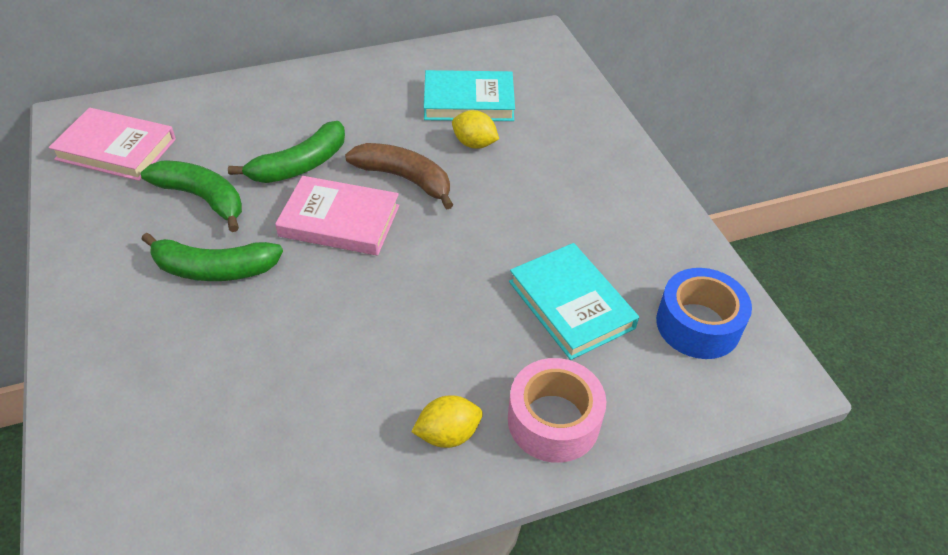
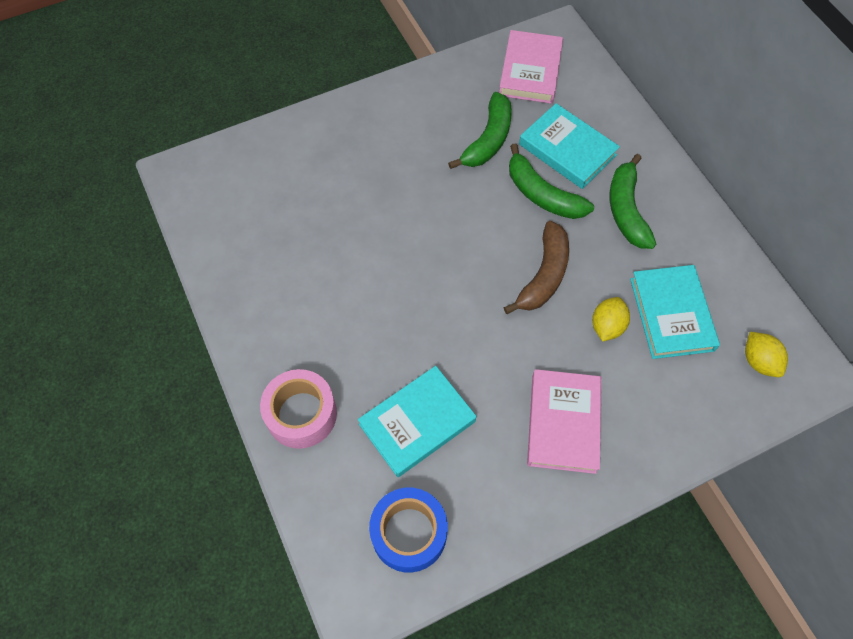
camera: 85 degrees right, 15 degrees up
(214, 269) = (417, 167): green banana -> green banana (626, 210)
(247, 137) = (567, 150): none -> turquoise book
(339, 221) = (482, 236): pink book -> pink book (563, 423)
(448, 434) = (286, 342): yellow lemon -> yellow lemon (759, 361)

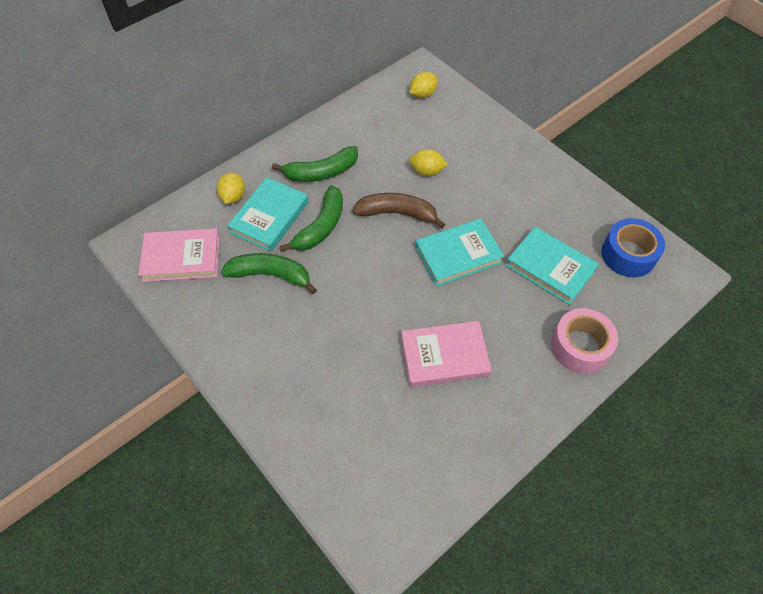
camera: 105 degrees left, 5 degrees down
(563, 423) = (510, 185): pink book -> pink book (444, 356)
(605, 121) = (233, 196): none -> yellow lemon
(671, 314) = (404, 138): turquoise book -> turquoise book (458, 255)

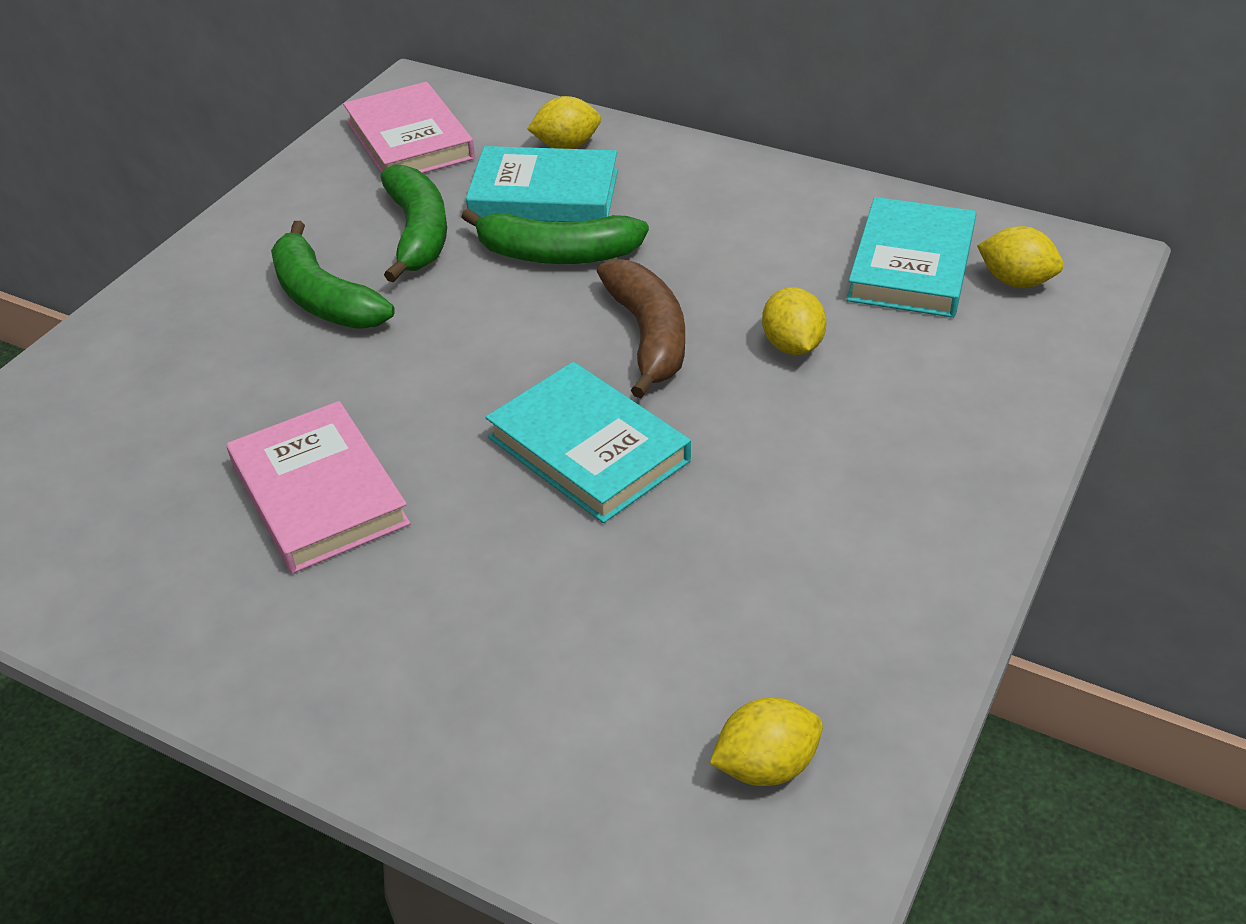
camera: 70 degrees right, 15 degrees down
(321, 172) = (688, 217): green banana -> green banana (324, 298)
(550, 268) = (634, 611): turquoise book -> turquoise book (911, 265)
(580, 347) = (423, 718): pink tape -> none
(628, 254) = (765, 765): blue tape -> yellow lemon

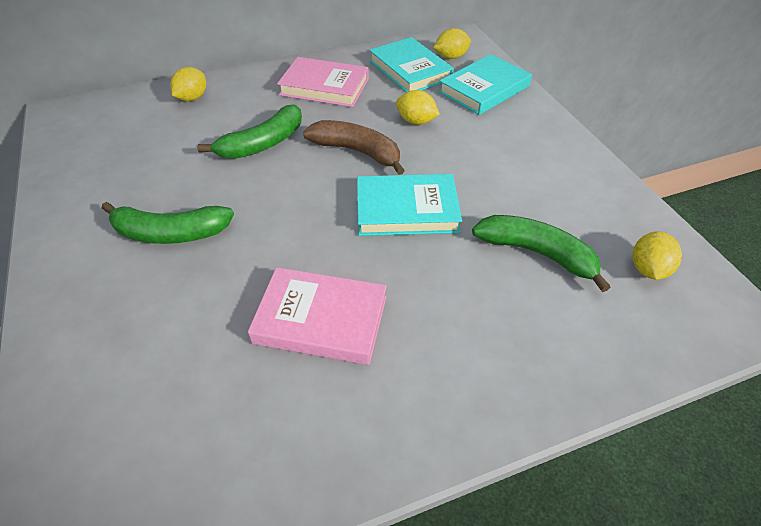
camera: 50 degrees left, 5 degrees up
(410, 140) = (98, 136): pink book -> pink book (324, 87)
(418, 233) = (175, 174): green banana -> green banana (537, 253)
(544, 194) = (215, 123): turquoise book -> turquoise book (484, 89)

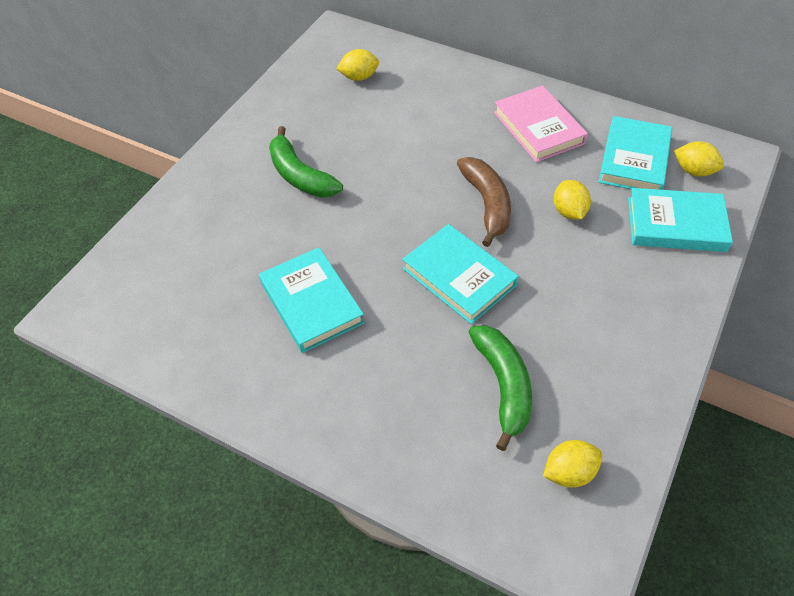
camera: 50 degrees right, 5 degrees up
(192, 98) = (430, 74): yellow lemon -> yellow lemon (359, 77)
(263, 144) = (430, 148): green banana -> none
(321, 320) = (311, 303): pink book -> turquoise book

